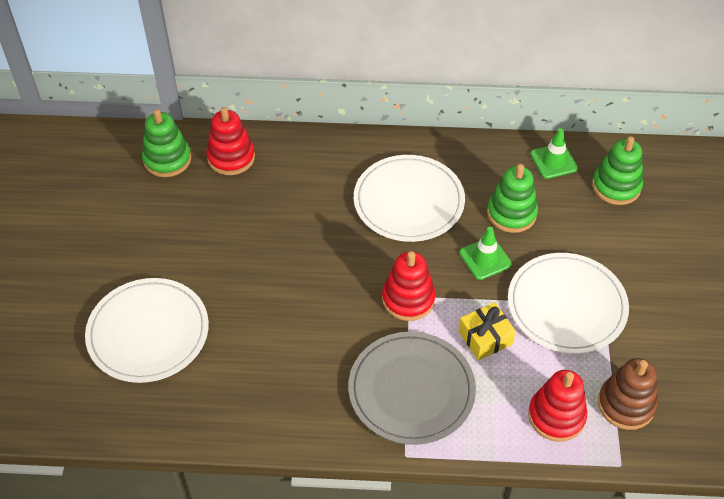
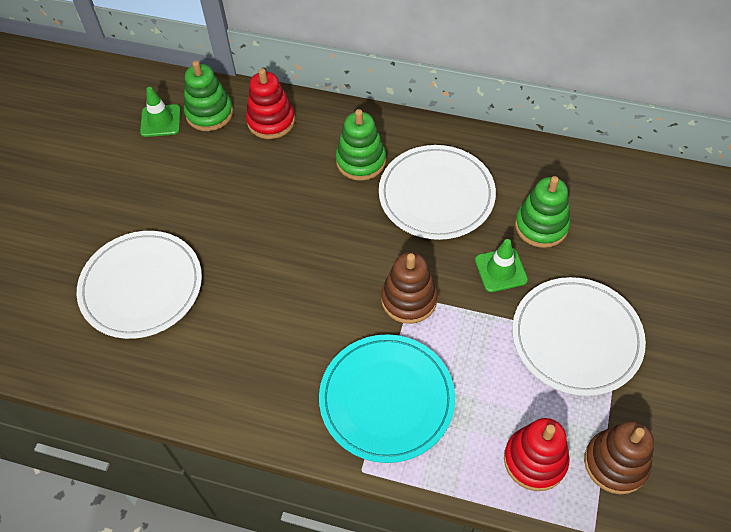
camera: 15 degrees right, 5 degrees up
(408, 299) = (409, 299): red stacking toy -> brown stacking toy
(411, 390) = (386, 399): grey plate -> turquoise plate
(485, 337) = (479, 357): yellow gift -> none
(553, 161) = (600, 177): green traffic cone -> green traffic cone (160, 121)
(616, 186) = (662, 215): green stacking toy -> green stacking toy (361, 161)

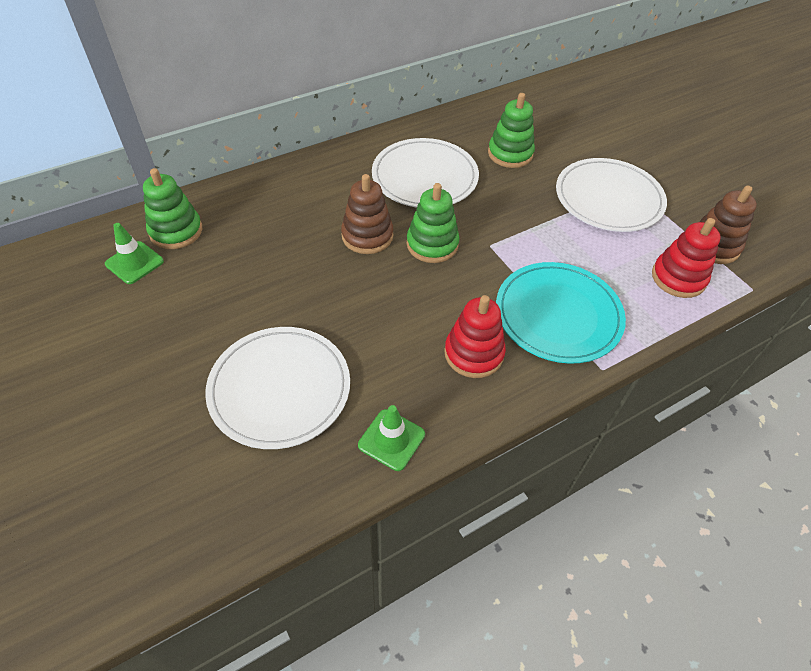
camera: 50 degrees left, 5 degrees down
(271, 121) = (239, 205): red stacking toy -> red stacking toy (473, 353)
(361, 161) = (345, 189): green stacking toy -> green stacking toy (432, 244)
(409, 299) = (490, 247): brown stacking toy -> brown stacking toy (367, 236)
(501, 270) = (521, 192): green traffic cone -> green traffic cone (391, 440)

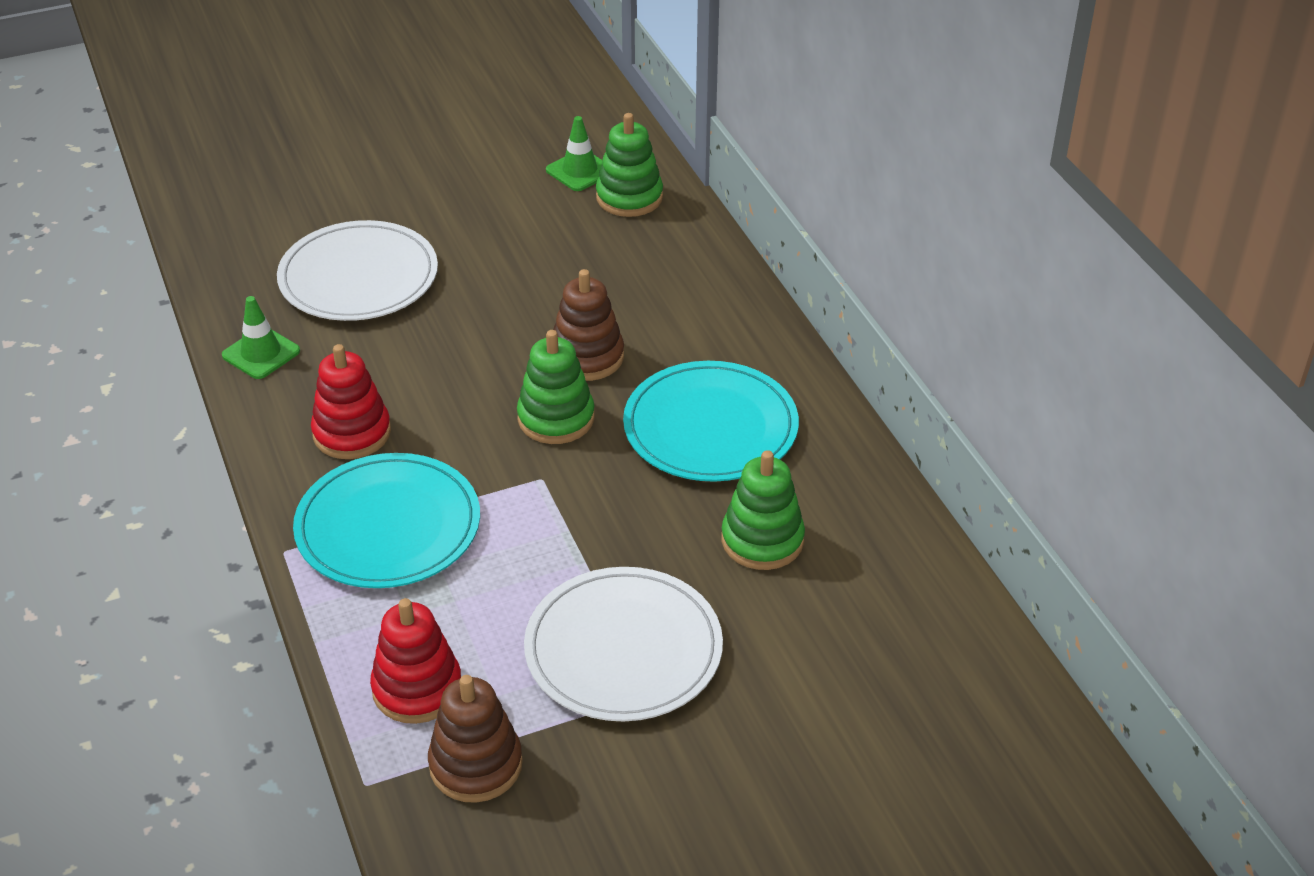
camera: 100 degrees right, 10 degrees down
(424, 177) = (710, 427): white plate -> turquoise plate

